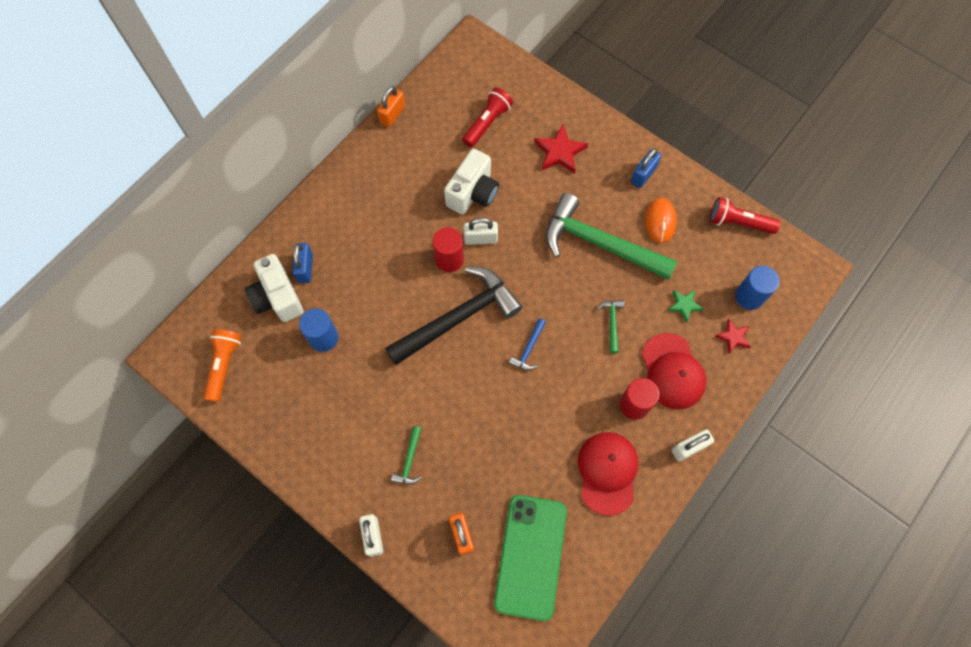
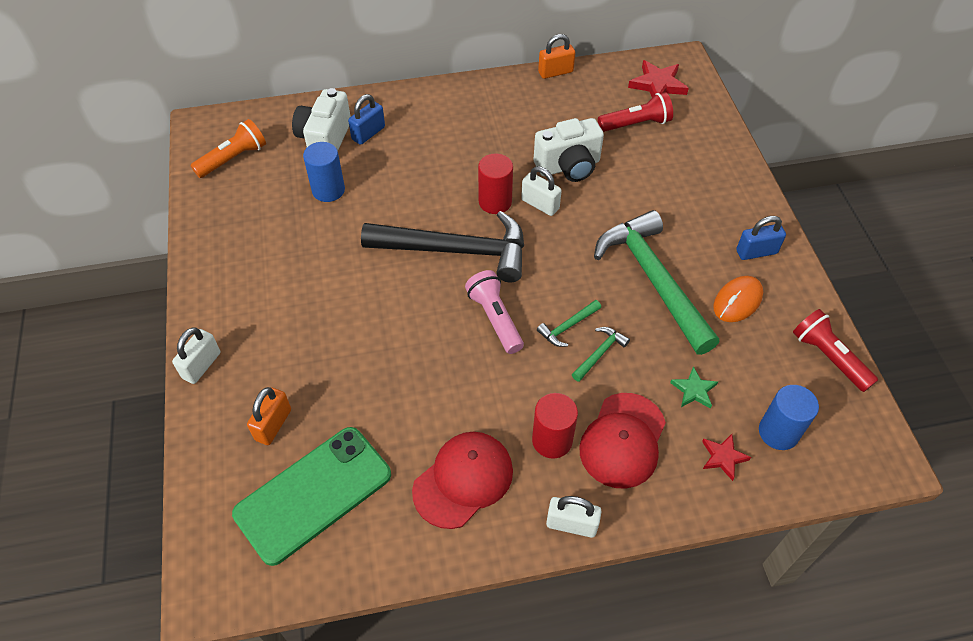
camera: 40 degrees right, 15 degrees down
(409, 460) = (296, 329): green hammer -> green hammer (567, 327)
(528, 349) = (495, 318): blue hammer -> pink flashlight
(560, 152) = (685, 184): red star -> red star (658, 85)

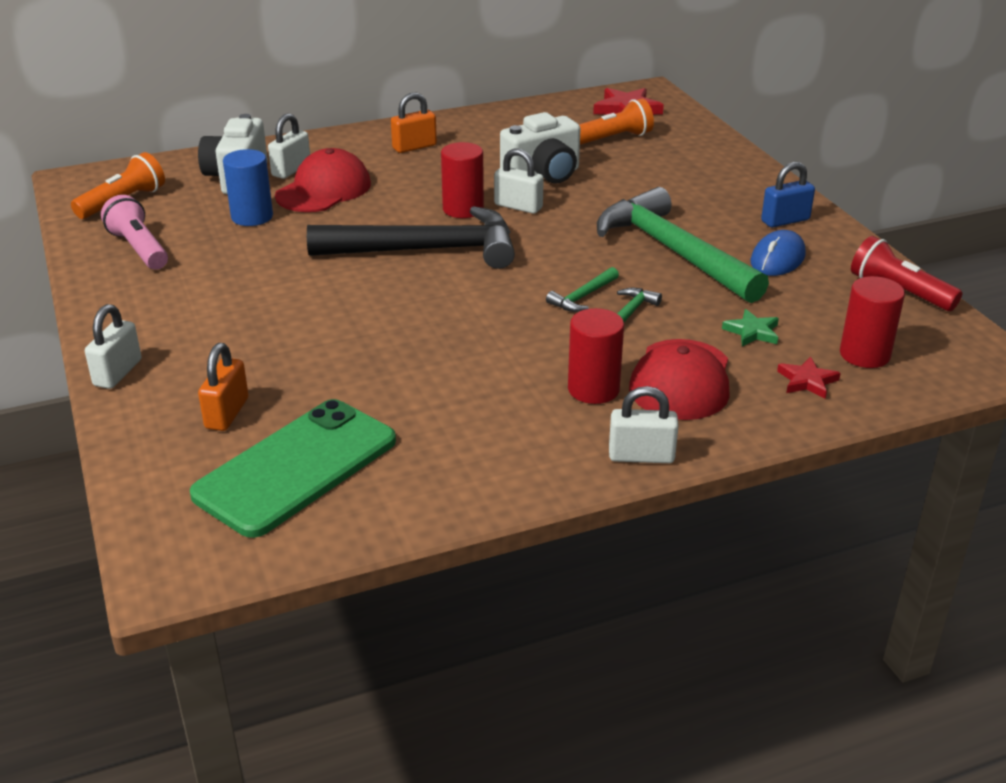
camera: 10 degrees left, 20 degrees down
(368, 133) = (291, 170): blue padlock -> white padlock
(463, 480) = (491, 434): red cap -> red cap (324, 190)
(495, 318) = (491, 298): pink flashlight -> pink flashlight (139, 249)
(555, 72) = (505, 109): orange padlock -> orange padlock (414, 147)
(636, 124) = (612, 139): red flashlight -> orange flashlight
(737, 301) = (777, 259): orange mouse -> blue mouse
(778, 432) = (864, 354): blue cylinder -> red cylinder

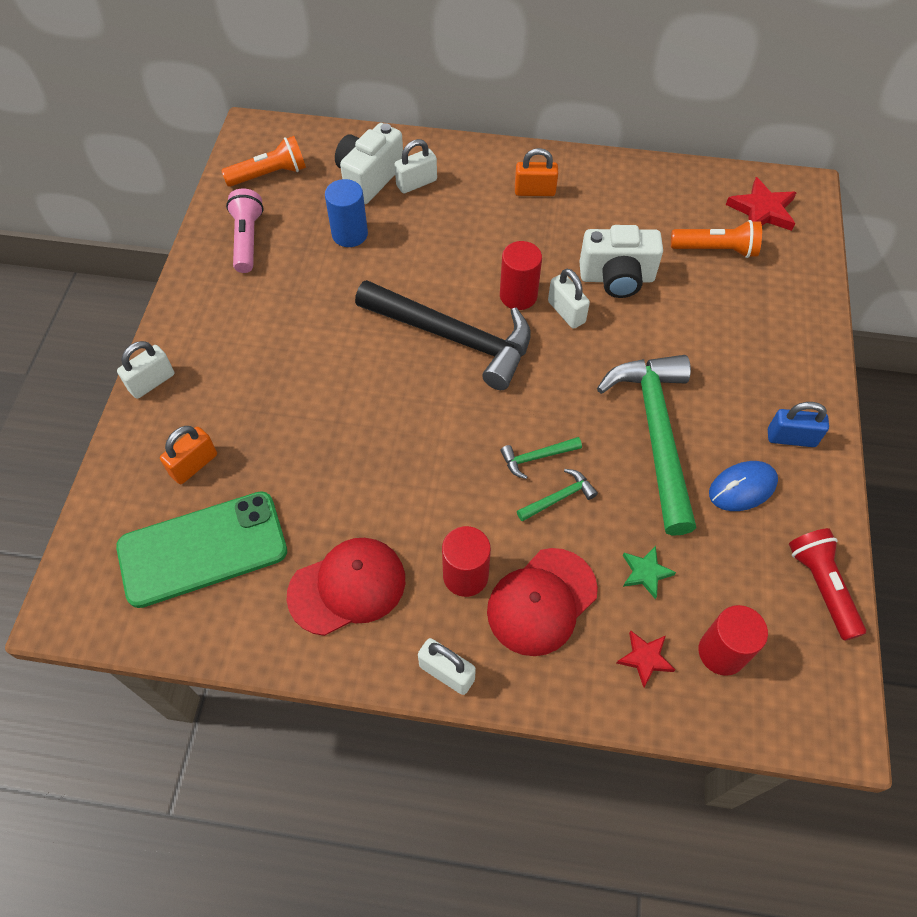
camera: 30 degrees right, 25 degrees up
(324, 190) = (425, 221): red cap -> red cap (347, 587)

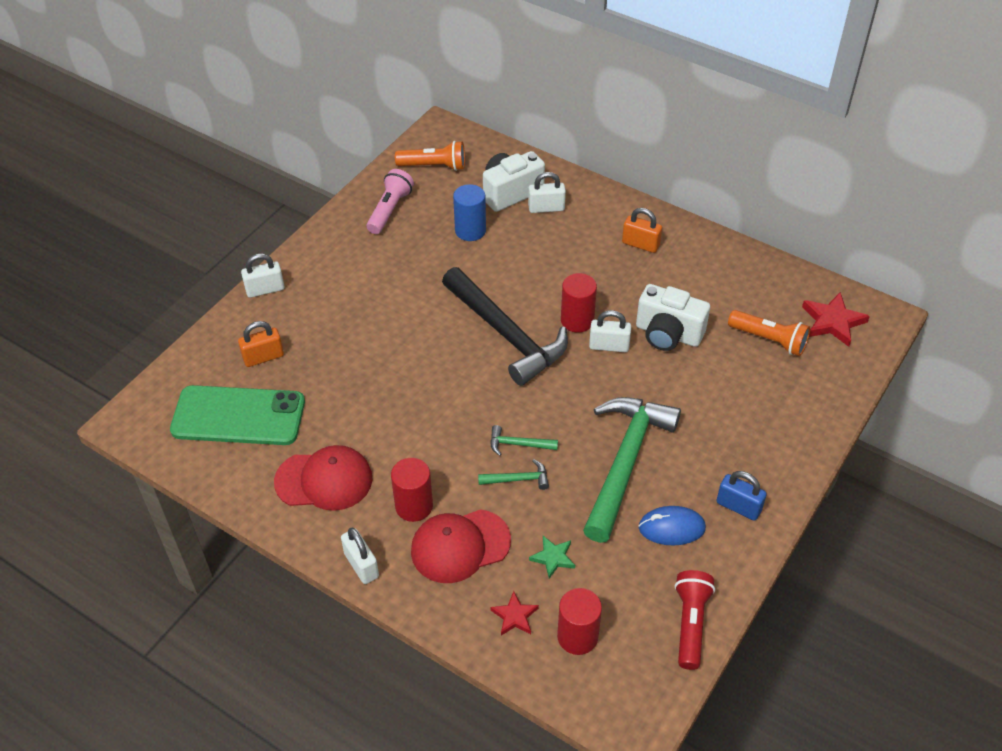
camera: 25 degrees right, 10 degrees down
(566, 312) = (609, 346): white padlock -> white padlock turned 75 degrees counterclockwise

